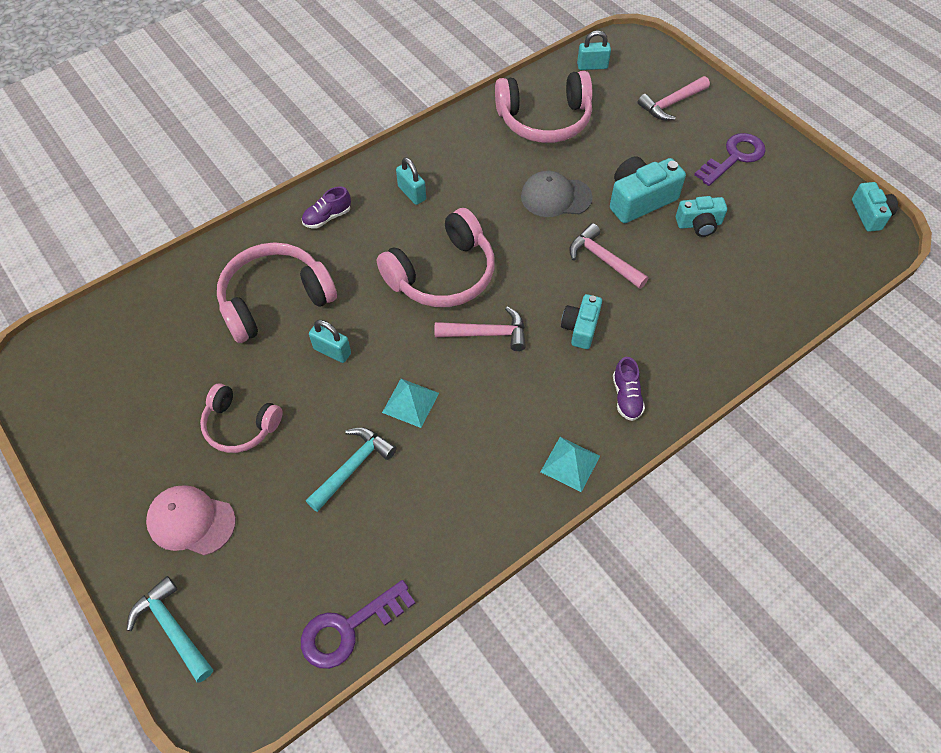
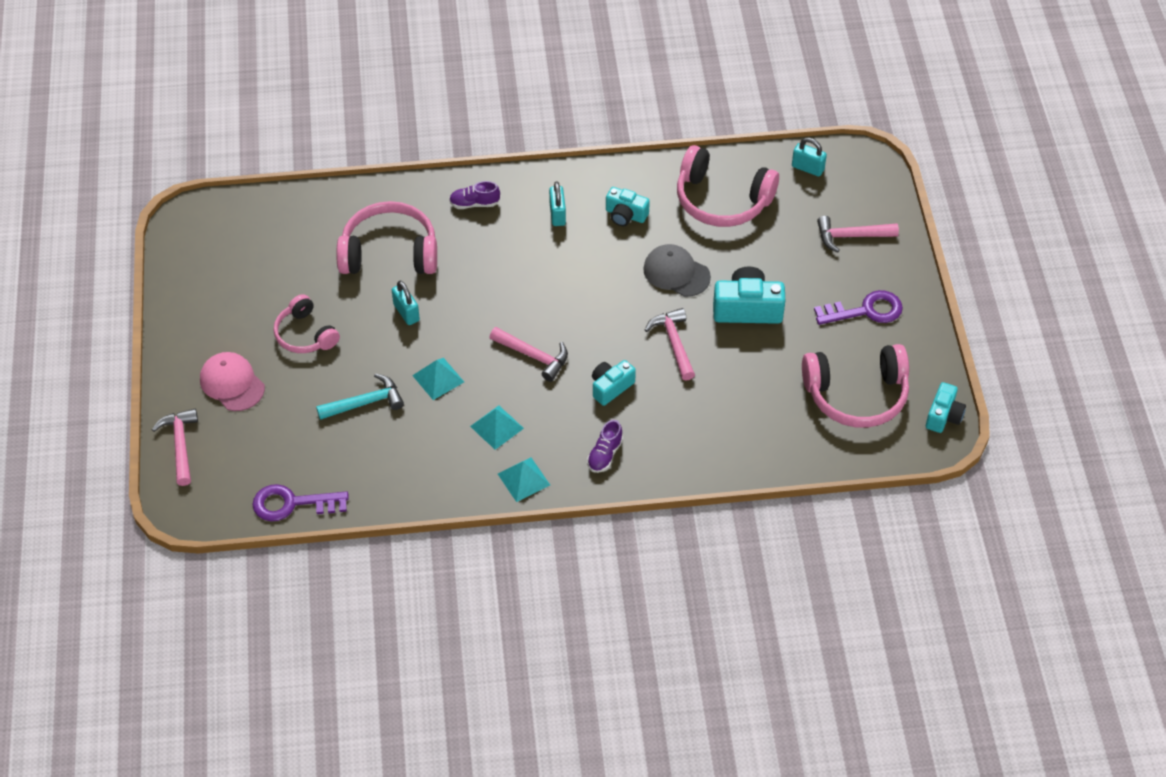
camera: 30 degrees right, 5 degrees down
(172, 628) = (180, 445): turquoise hammer -> pink hammer
(443, 274) = (533, 294): pink headphones -> pink headphones (856, 395)
(504, 423) = (496, 427): none -> turquoise pyramid
(699, 224) = (781, 353): turquoise camera -> turquoise camera (625, 215)

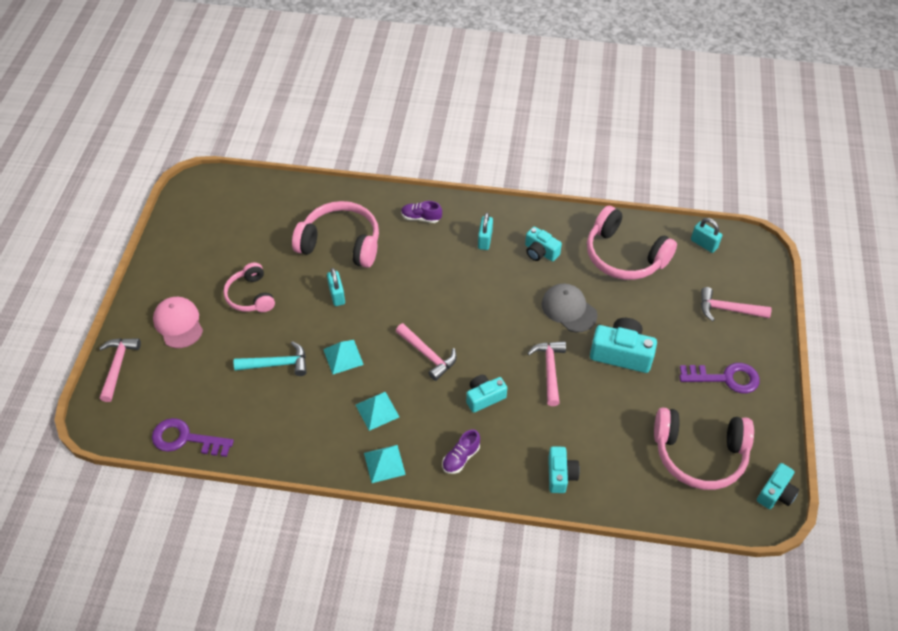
camera: 15 degrees right, 0 degrees up
(716, 448) = (560, 475): none -> turquoise camera

